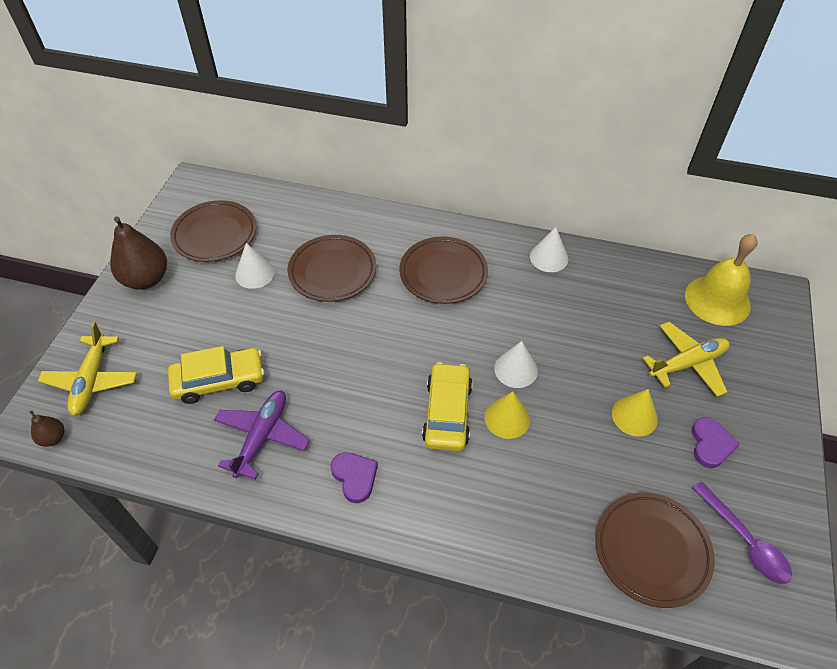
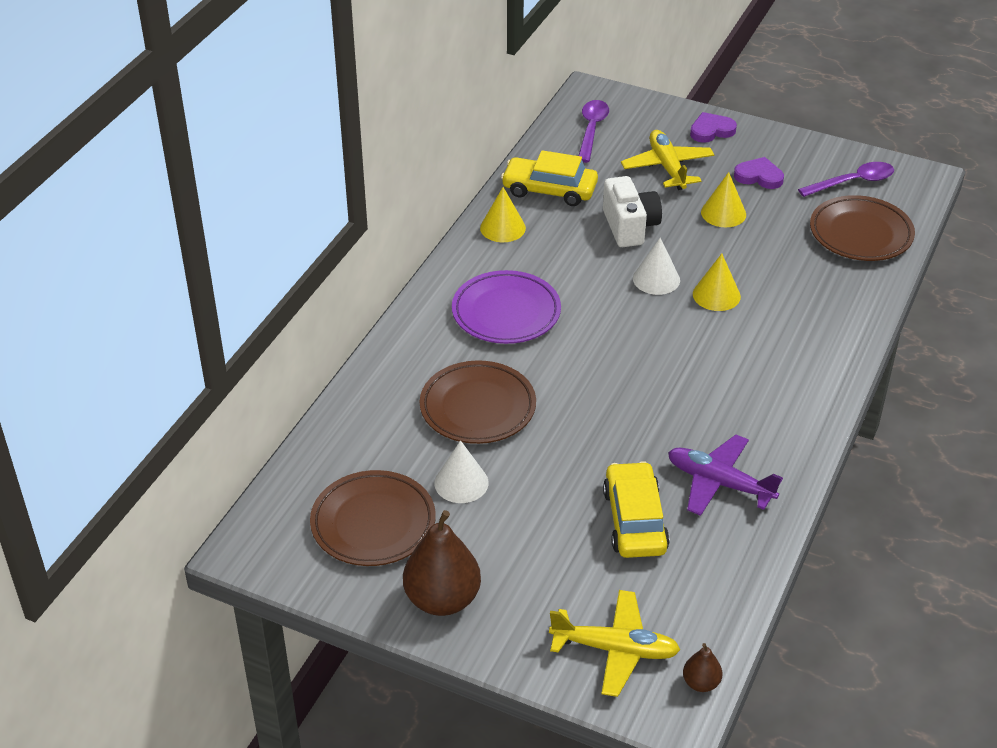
camera: 80 degrees left, 10 degrees down
(355, 477) = (776, 412): purple heart -> purple heart (711, 130)
(443, 273) = (506, 313): brown plate -> purple plate
(447, 413) = (705, 335): yellow car -> yellow car (549, 190)
(549, 257) = (502, 228): white cone -> yellow cone
(583, 343) = (629, 227): none -> white camera
(717, 300) = (591, 130): yellow bell -> purple spoon

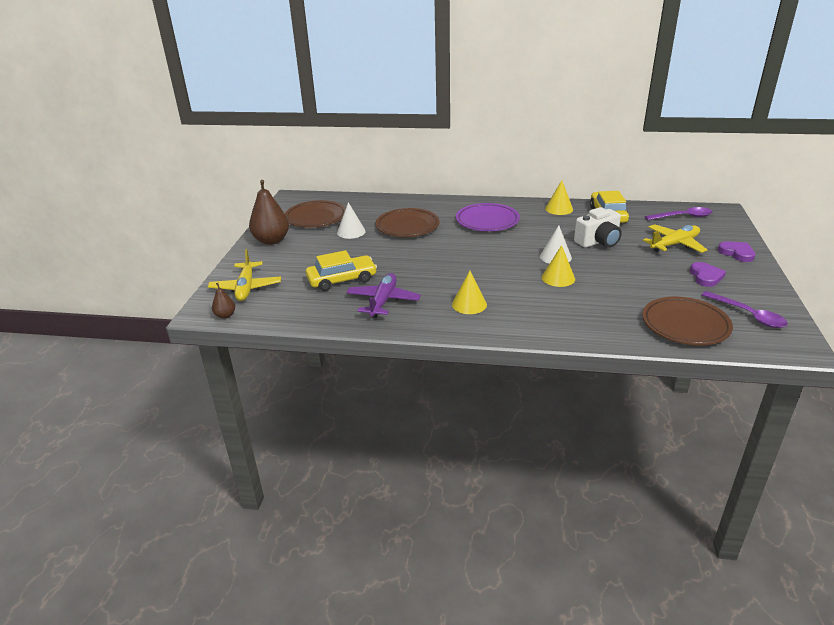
camera: 75 degrees right, 10 degrees down
(723, 213) = (647, 269): yellow cone -> yellow cone (469, 304)

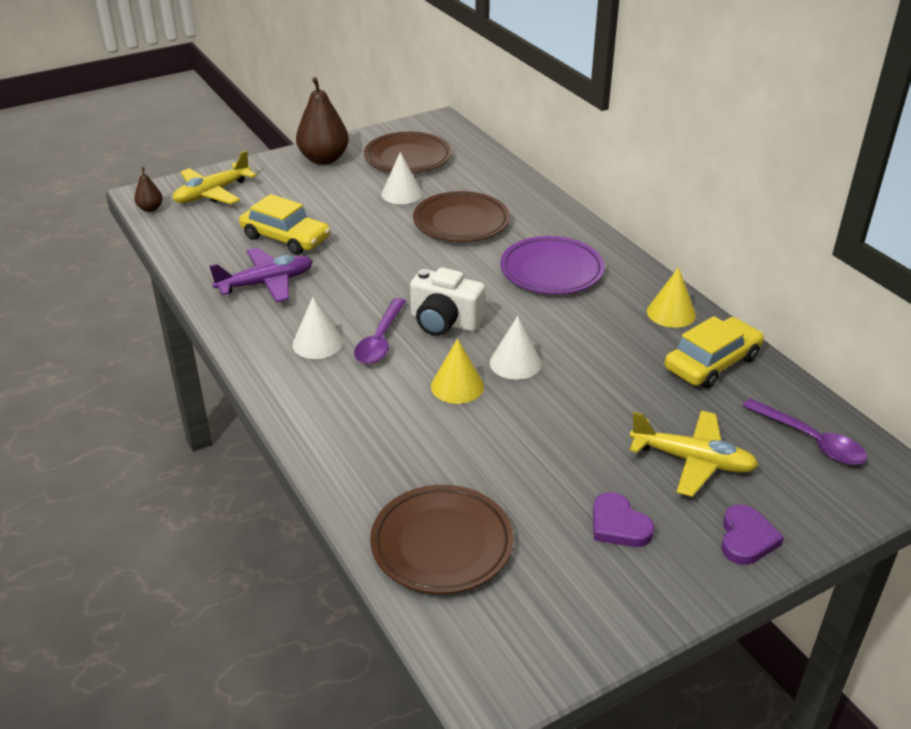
camera: 50 degrees right, 5 degrees up
(469, 304) = (317, 343): yellow cone -> white cone
(598, 242) = (608, 384): white camera -> white camera (444, 322)
(706, 276) = (618, 525): purple heart -> purple heart turned 90 degrees clockwise
(748, 315) = (539, 604): purple spoon -> purple spoon (380, 340)

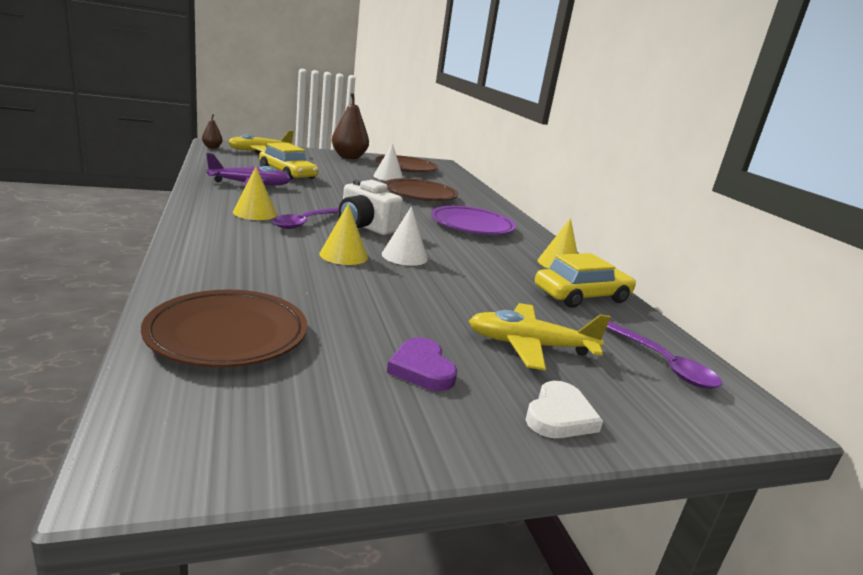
camera: 10 degrees right, 15 degrees down
(317, 343) = (255, 213): white cone -> yellow cone
(692, 461) = (530, 346): yellow plane -> yellow plane turned 150 degrees clockwise
(746, 538) = (559, 416): purple heart -> white heart

